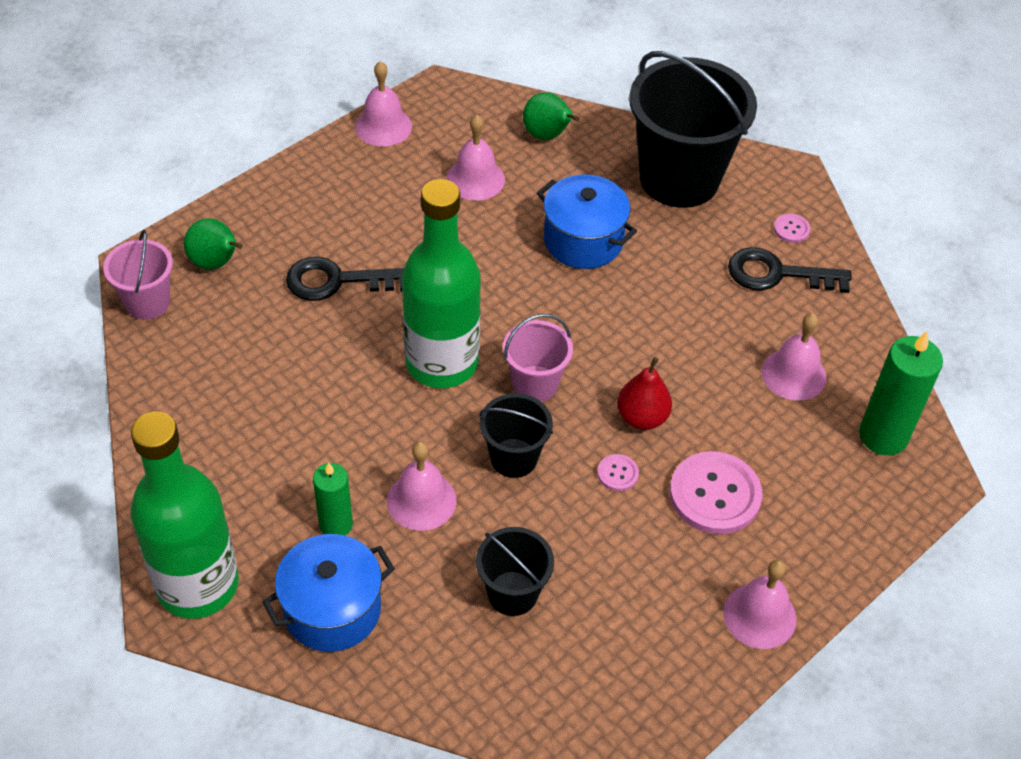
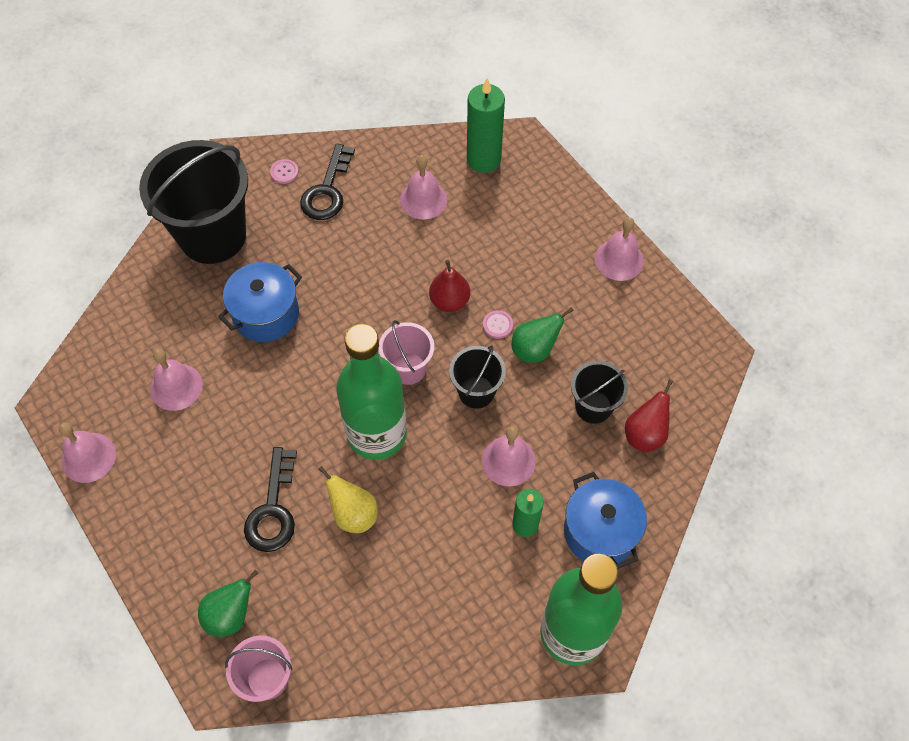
camera: 80 degrees left, 10 degrees up
(337, 353) = (353, 514): none -> yellow pear
(479, 659) = (645, 434): none -> red pear
(547, 136) = (137, 324): green pear -> green pear (534, 349)
(715, 494) = (522, 267): pink button -> none

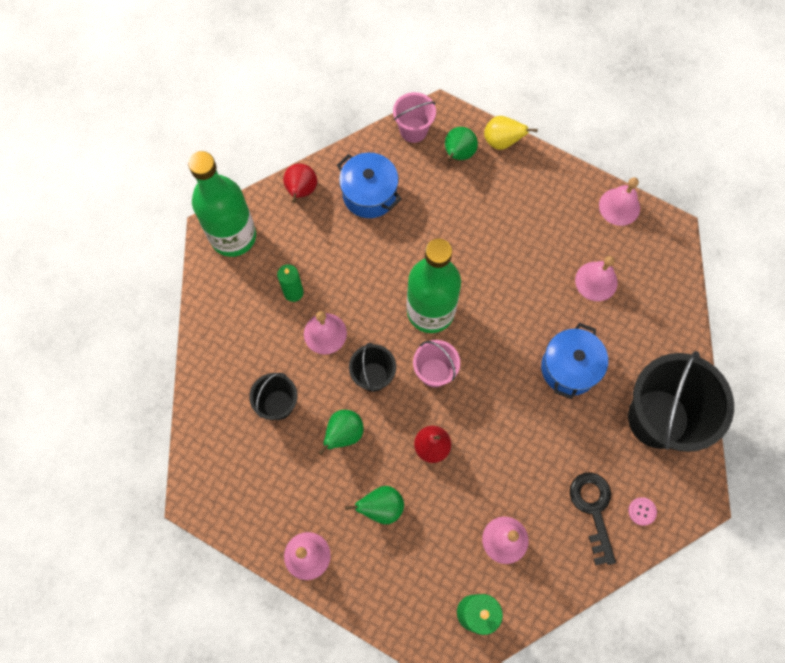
camera: 155 degrees right, 10 degrees up
(273, 509) = (472, 227): black key -> none
(353, 514) = (415, 248): yellow pear -> yellow pear (502, 141)
(497, 325) = (383, 443): pink button -> none
(527, 270) = (381, 507): none -> green pear
(600, 532) = (239, 310): blue pot -> blue pot (369, 194)
(645, 434) = (230, 399): red pear -> red pear (301, 191)

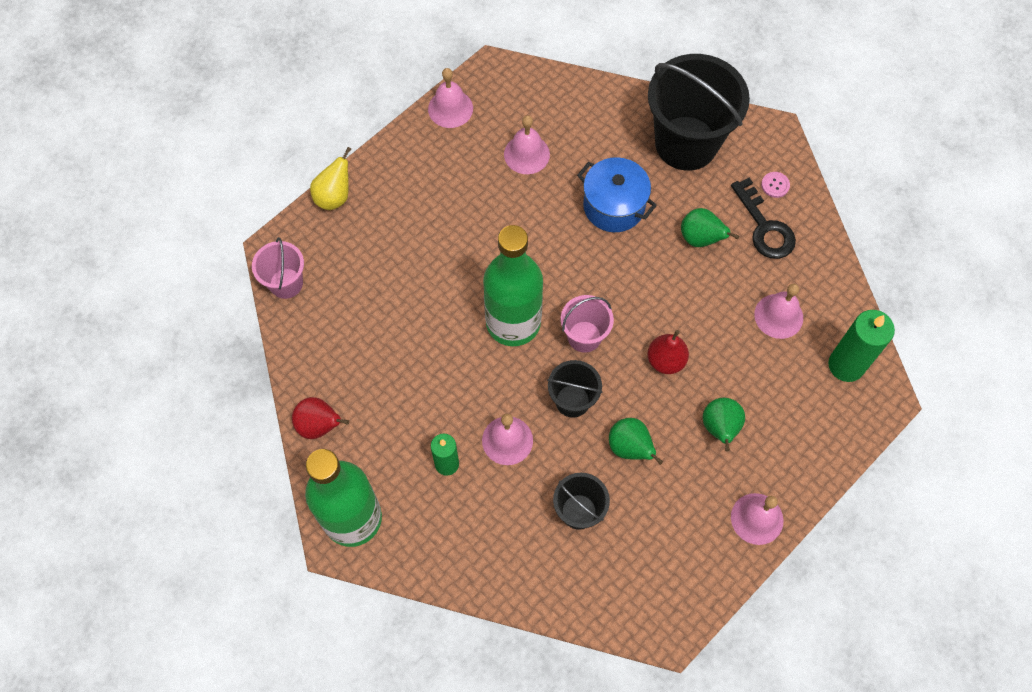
camera: 75 degrees left, 5 degrees down
(369, 194) = (351, 351): blue pot -> none
(458, 154) = (334, 245): green pear -> green pear (700, 239)
(593, 509) = (764, 227): black key -> black key turned 120 degrees counterclockwise

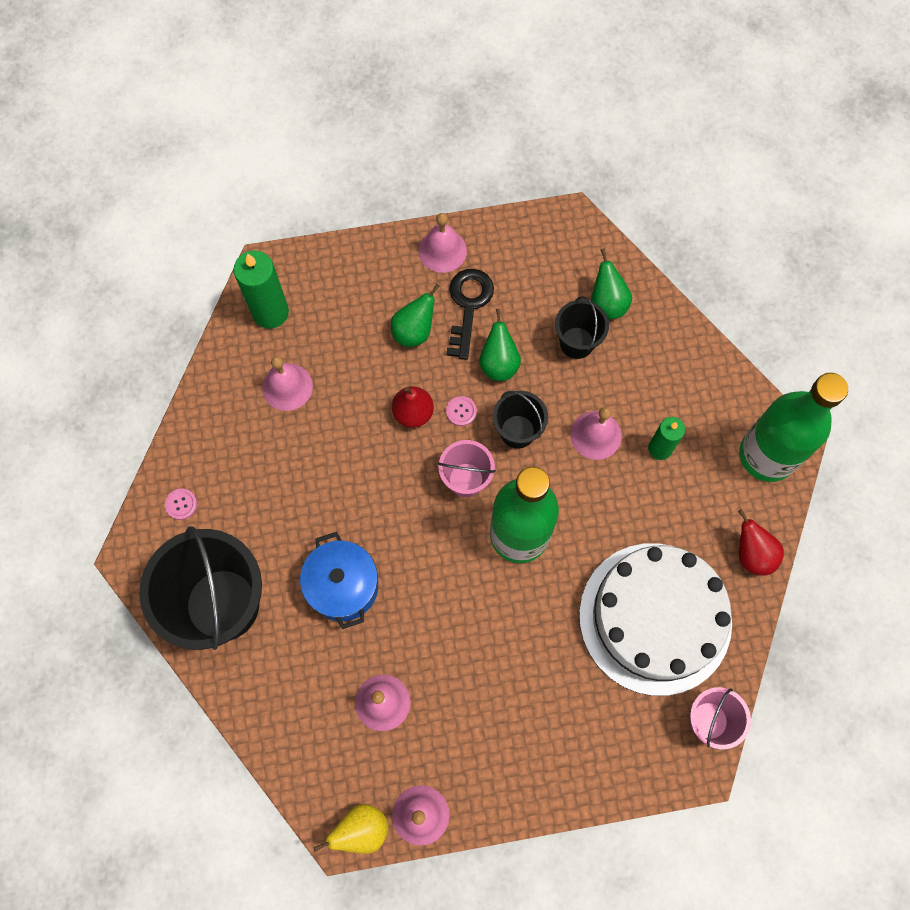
camera: 145 degrees left, 5 degrees up
(334, 196) = (606, 789): yellow pear -> yellow pear (361, 829)
(368, 329) = (655, 618): none -> white cake
(629, 387) = (461, 411): none -> pink button
(700, 239) = (292, 499): green pear -> green pear (607, 303)
(764, 227) = (227, 471): black key -> black key (468, 306)

